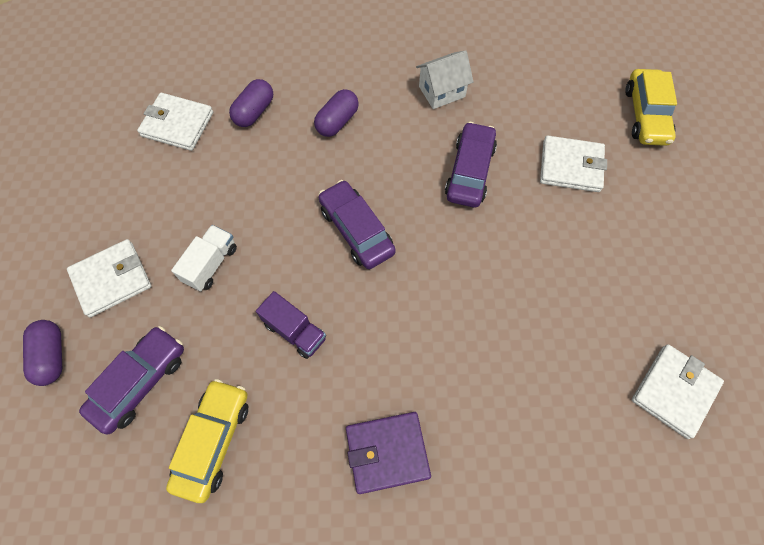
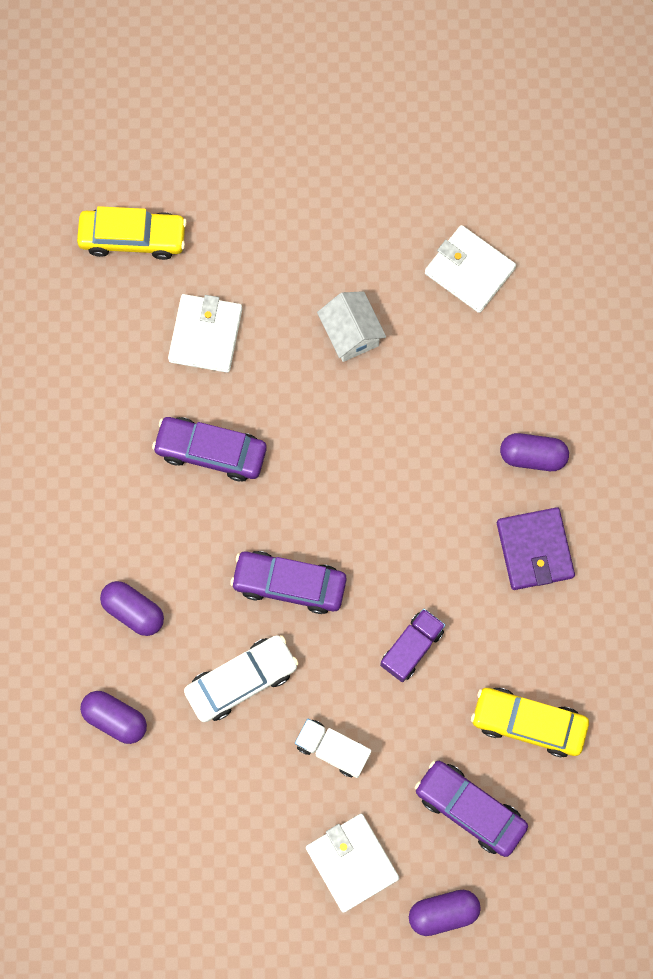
camera: 90 degrees left, 10 degrees up
(177, 124) = (133, 818): white wallet -> none
(276, 195) = (241, 680): none -> white car
(356, 230) = (289, 584): purple car -> purple car turned 45 degrees clockwise
(442, 91) = (89, 479): white house -> white house (351, 334)
(485, 453) = (532, 456): none -> purple capsule

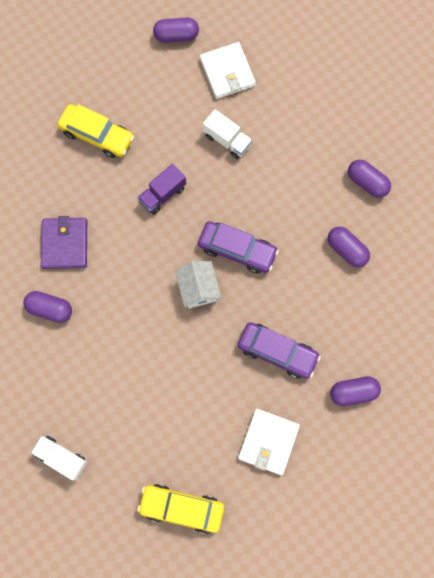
camera: 170 degrees left, 0 degrees up
(102, 416) = (353, 392): none -> purple capsule
(133, 238) = (313, 532): yellow car -> yellow car (182, 508)
(241, 680) = (280, 193): white car -> none
(351, 334) = (160, 423): white house -> white house (198, 289)
(469, 271) = (61, 457): white wallet -> white truck
(470, 809) = (146, 91): purple car -> none

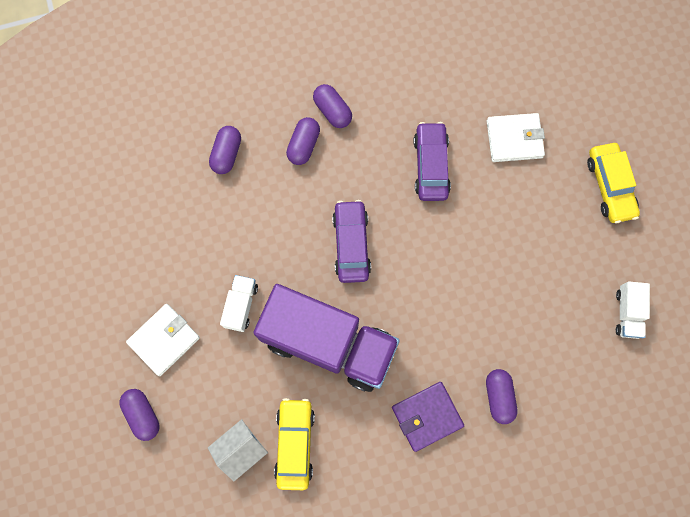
camera: 115 degrees left, 0 degrees up
(162, 194) = (328, 343): purple truck -> purple truck, size x2.40
(198, 289) = (407, 263): white house -> white house (241, 449)
(353, 392) = (433, 87): purple capsule -> purple capsule (332, 111)

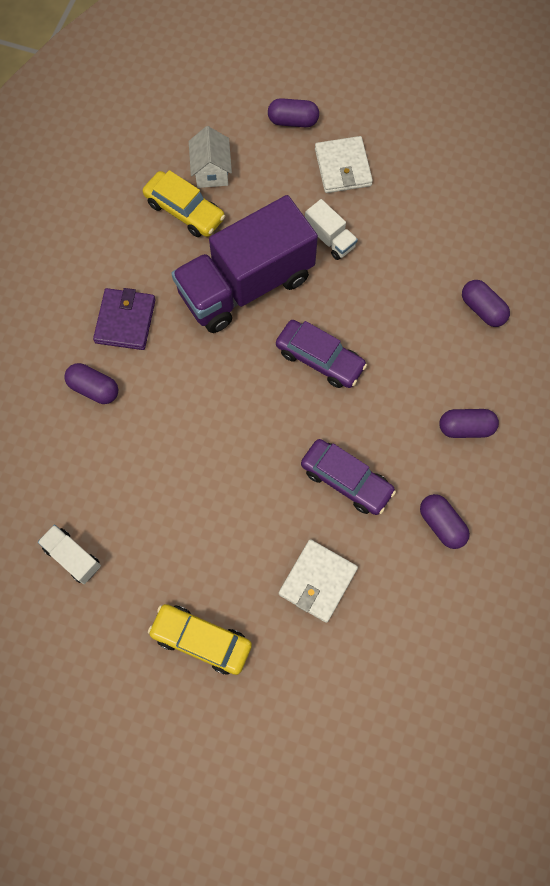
camera: 125 degrees right, 5 degrees down
(303, 145) = (446, 379): purple capsule -> purple capsule (441, 524)

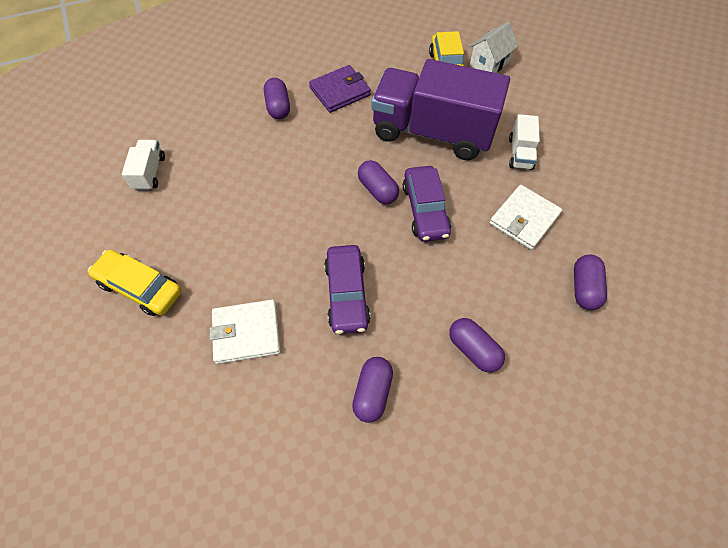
camera: 50 degrees right, 10 degrees down
(201, 640) = (140, 287): yellow car -> yellow car turned 45 degrees counterclockwise
(293, 121) = (576, 78): purple capsule -> purple capsule (377, 190)
(343, 167) = (580, 125): white wallet -> white wallet (524, 219)

